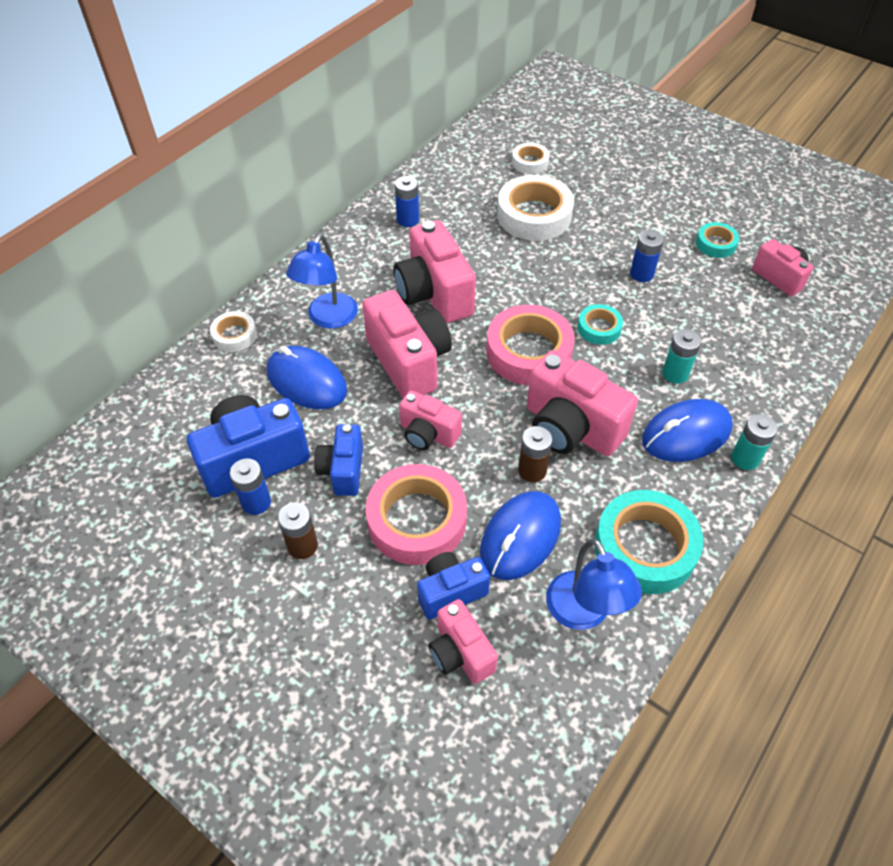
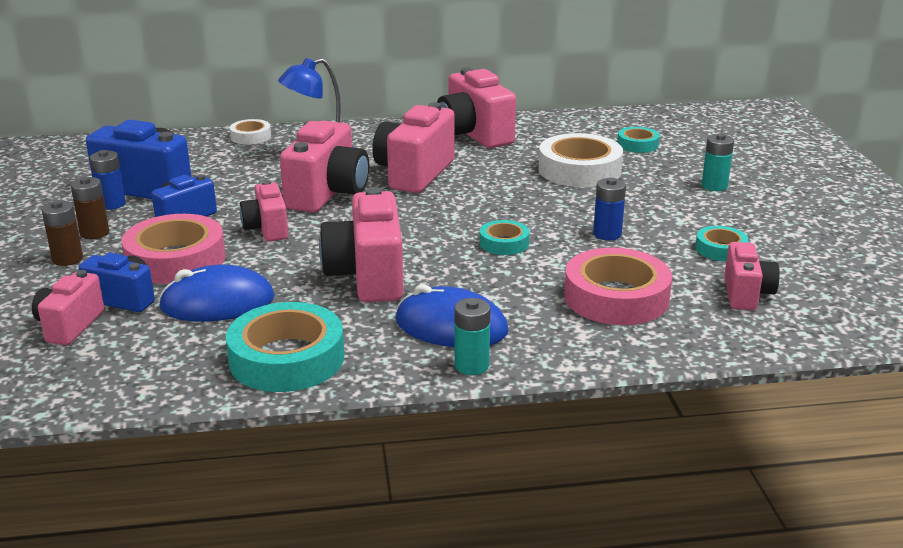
camera: 45 degrees right, 25 degrees down
(307, 381) = (248, 172): blue mouse -> none
(408, 220) = (473, 135): blue battery -> pink camera
(528, 352) = (421, 228): pink tape -> pink tape (616, 297)
(530, 162) = (637, 144): white tape -> turquoise tape
(532, 470) = (295, 280): brown battery -> brown battery (67, 259)
(583, 613) = (175, 359): blue lamp -> none
(675, 374) = (515, 294): turquoise battery -> turquoise battery (714, 186)

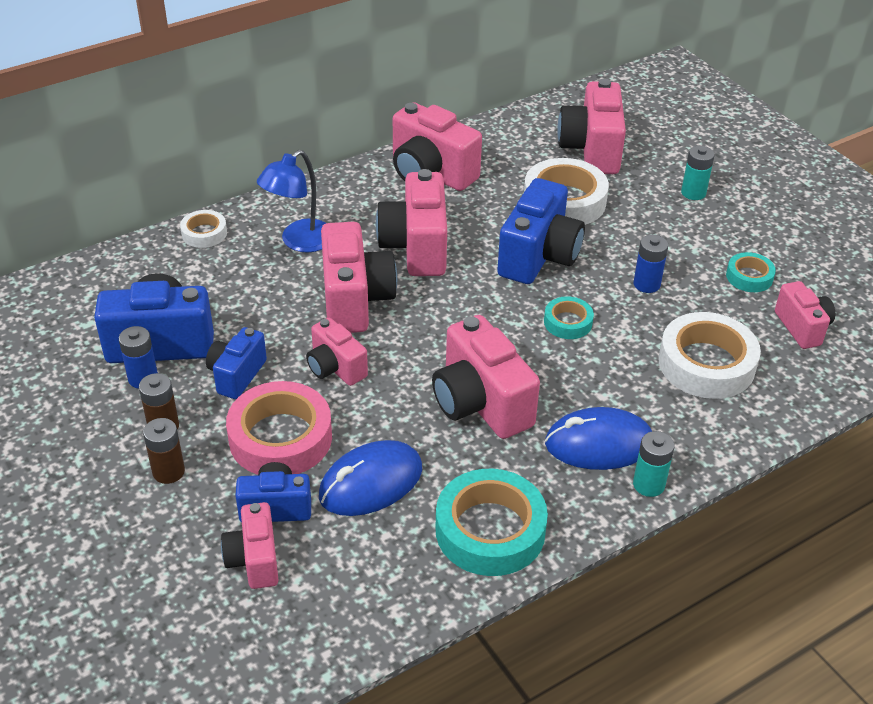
camera: 25 degrees left, 15 degrees up
(519, 198) = (539, 257): none -> blue camera
(616, 297) = (706, 364): pink tape -> white tape
(637, 144) = (591, 150): turquoise tape -> pink camera

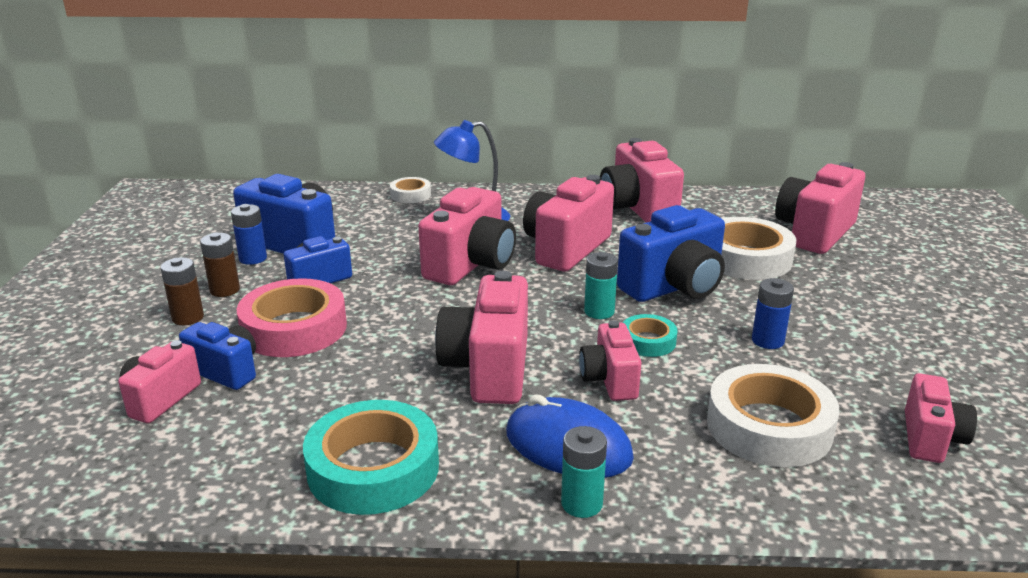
camera: 35 degrees right, 15 degrees down
(335, 368) = (397, 301): pink camera -> pink camera (609, 380)
(370, 482) = (320, 386): blue mouse -> none
(693, 193) = (899, 290): turquoise battery -> turquoise battery (599, 311)
(749, 277) = (901, 373): turquoise tape -> none

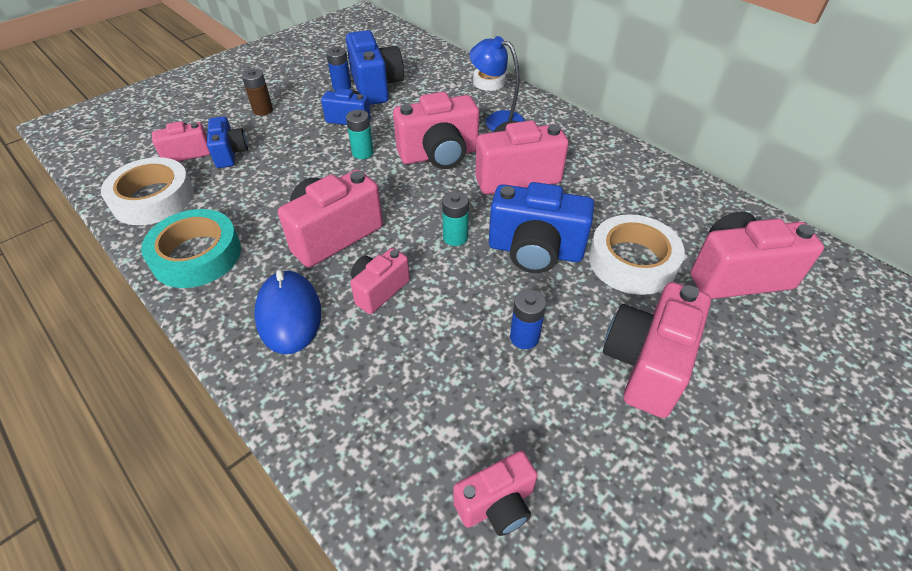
camera: 45 degrees right, 20 degrees up
(225, 290) = (301, 101): brown battery -> none
(294, 328) = (292, 145): pink tape -> none
(581, 503) = (237, 354): turquoise battery -> turquoise battery (362, 153)
(637, 209) = (621, 171): pink camera -> pink camera (646, 364)
(648, 341) = (447, 280): turquoise tape -> none
(769, 426) = (410, 397): white tape -> white tape (153, 198)

